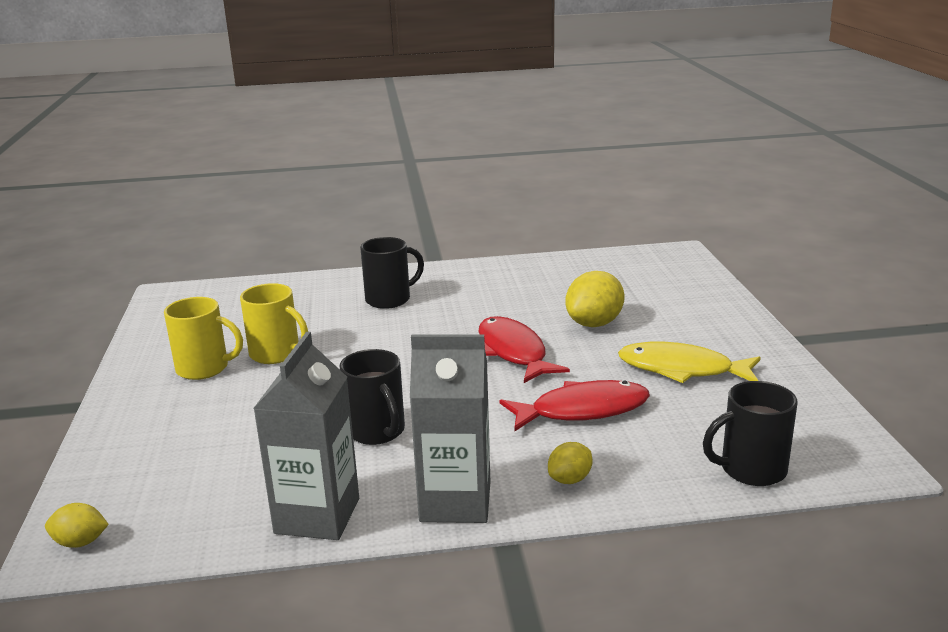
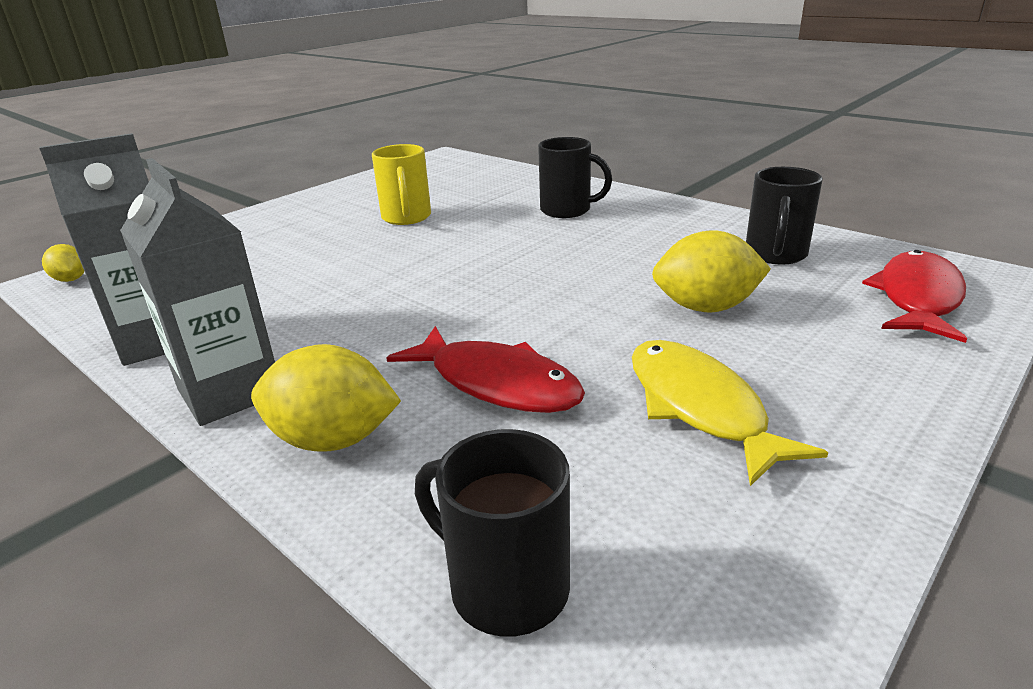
camera: 50 degrees right, 5 degrees up
(204, 368) = (351, 209): yellow mug -> none
(377, 431) = (325, 303): black mug -> black mug (775, 254)
(513, 352) = (564, 296): red fish -> red fish (917, 298)
(570, 479) = (333, 440): yellow lemon -> yellow lemon, size x1.81

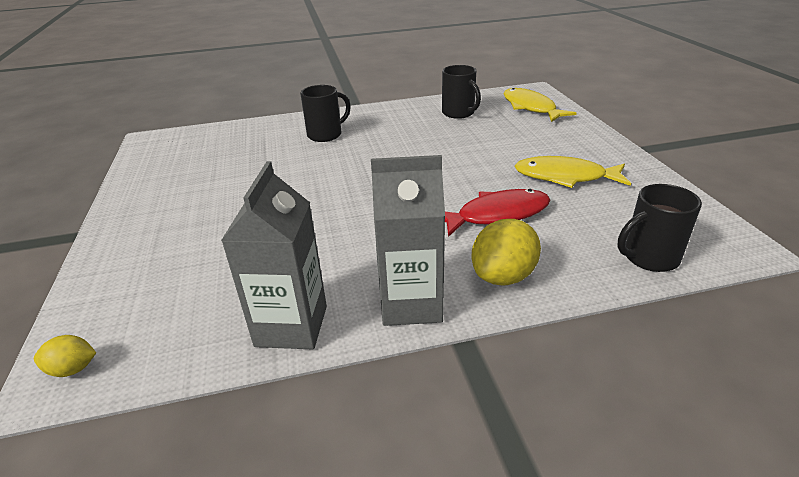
camera: 55 degrees left, 5 degrees up
(406, 217) = (241, 182): yellow mug -> none
(705, 308) = (487, 145): yellow lemon -> none
(917, 298) = (531, 108): red fish -> yellow fish

